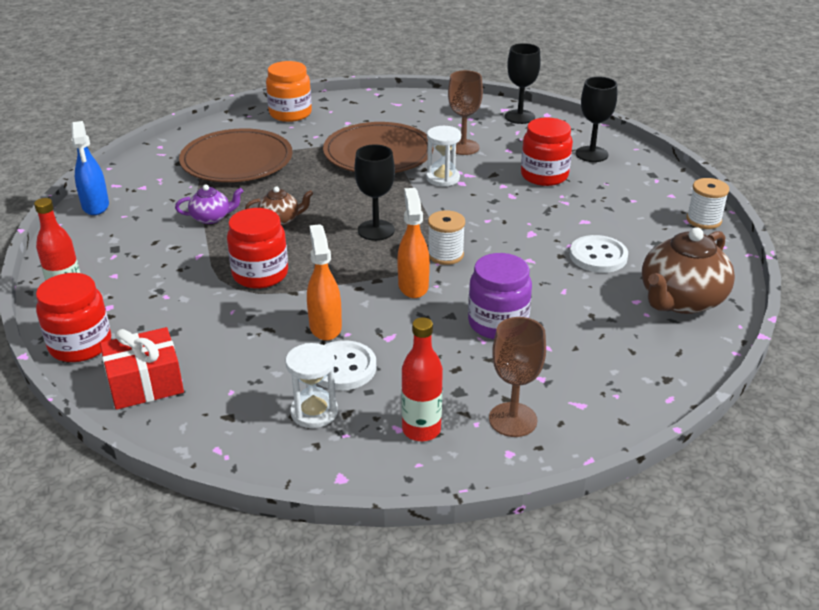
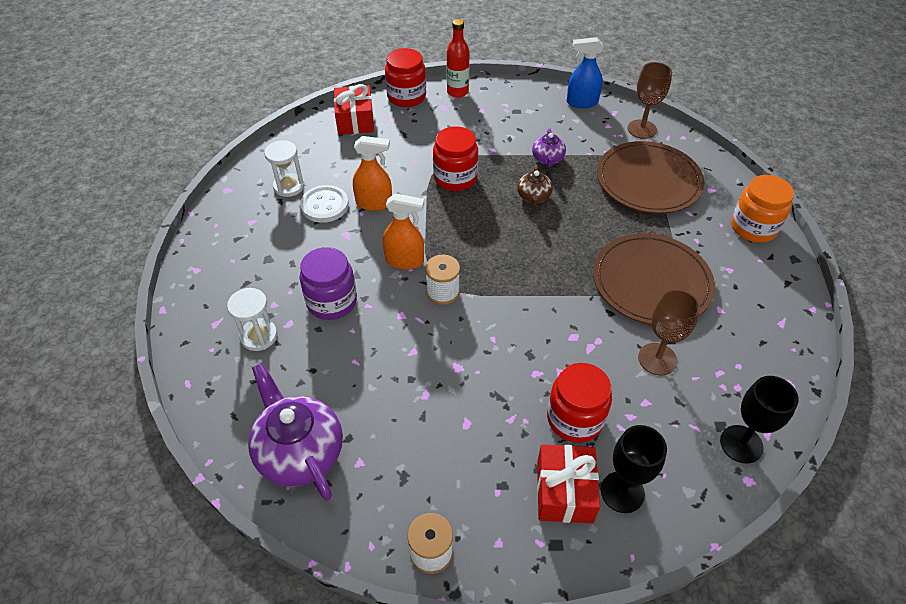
camera: 105 degrees right, 15 degrees up
(376, 230) = (498, 253): black goblet -> none
(421, 430) = (243, 232): red bottle -> none
(443, 178) = (586, 323): white hourglass -> white hourglass (259, 336)
(513, 420) = (224, 280): brown goblet -> brown goblet (642, 129)
(598, 256) = (398, 410): white button -> none
(610, 174) = (564, 492): none -> red gift
(680, 300) = (299, 452): brown teapot -> purple teapot

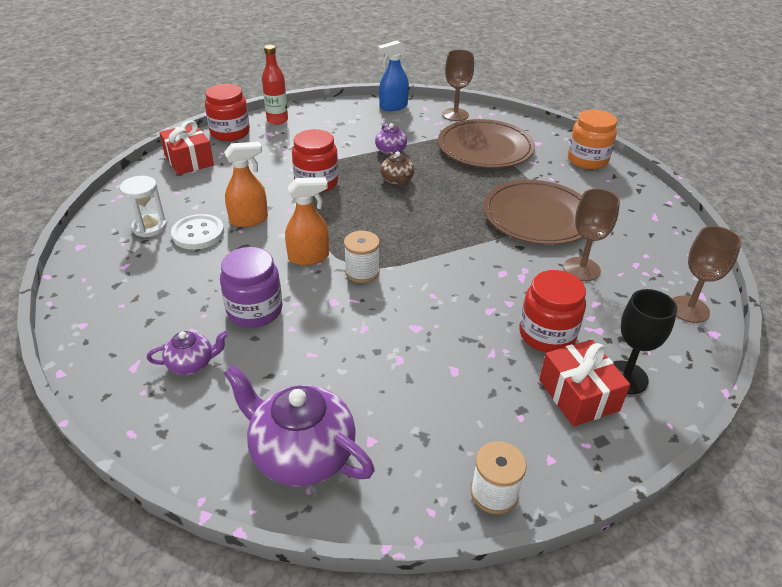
camera: 25 degrees left, 10 degrees down
(259, 336) = (192, 363): white hourglass -> purple teapot
(741, 444) = (689, 309): black goblet -> brown goblet

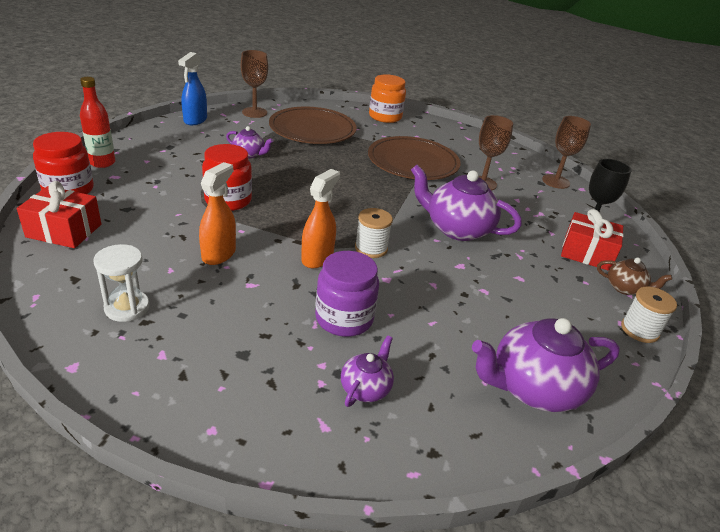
camera: 50 degrees left, 5 degrees down
(198, 233) = (190, 288): white button -> none
(397, 180) = (289, 174): brown teapot -> brown teapot (625, 288)
(470, 296) = (457, 229): none -> purple teapot
(547, 334) = (525, 229): red jar -> none

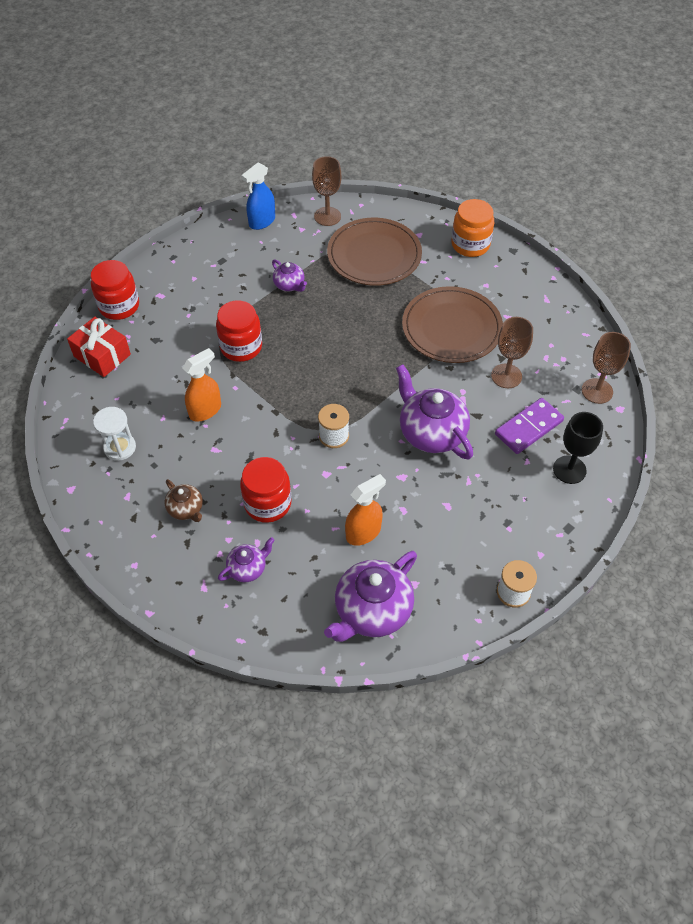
camera: 30 degrees right, 20 degrees up
(102, 163) = (156, 274): red bottle -> none
(317, 258) = (281, 435): orange spray bottle -> orange spray bottle (363, 532)
(344, 318) = (267, 503): purple jar -> red jar
(531, 211) = (529, 428): none -> purple domino
(533, 388) = (372, 611): purple teapot -> purple teapot turned 60 degrees counterclockwise
(586, 253) = (542, 496): red gift -> none
(625, 288) = (543, 546): brown teapot -> brown teapot (186, 509)

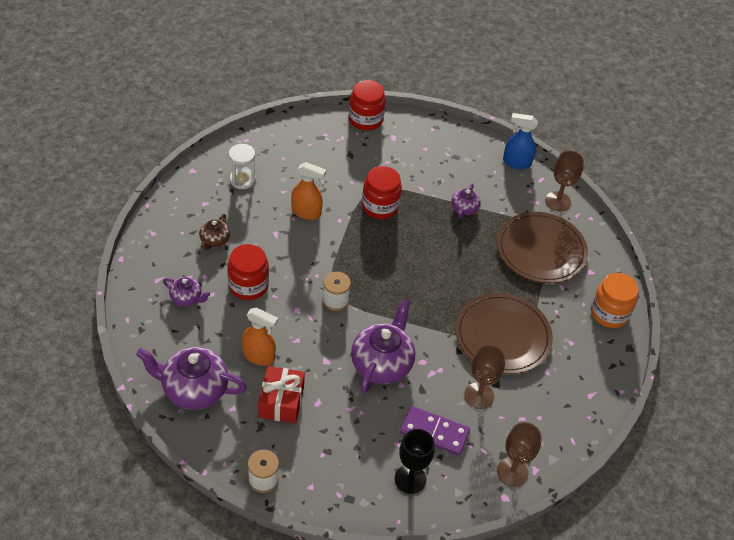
camera: 55 degrees right, 5 degrees down
(102, 355) = (314, 132): red gift -> red gift (281, 401)

